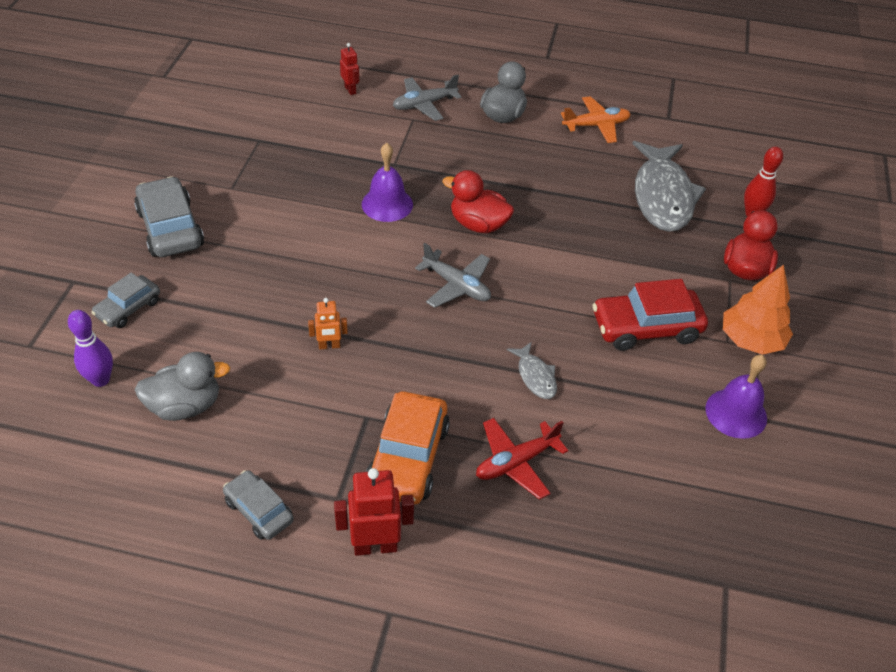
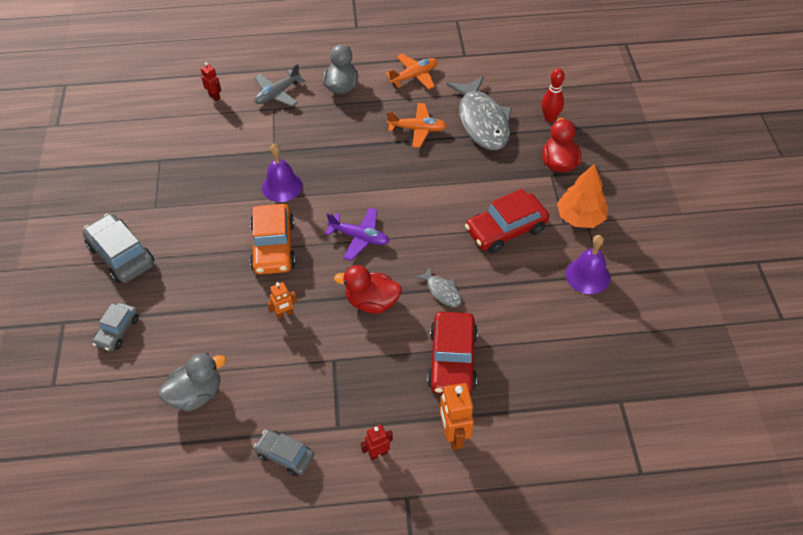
camera: 15 degrees left, 5 degrees up
(100, 380) = (122, 395): purple bowling pin -> none
(375, 546) = (378, 453): red robot -> red robot, size x0.59
(407, 458) = (375, 381): orange car -> orange car (273, 247)
(456, 285) = (359, 237): grey plane -> purple plane
(478, 224) = (357, 183): red duck -> red duck (372, 302)
(482, 555) = (454, 435): none -> orange robot
(516, 462) = (452, 360): red plane -> red car
(577, 184) = (417, 129): none -> orange plane

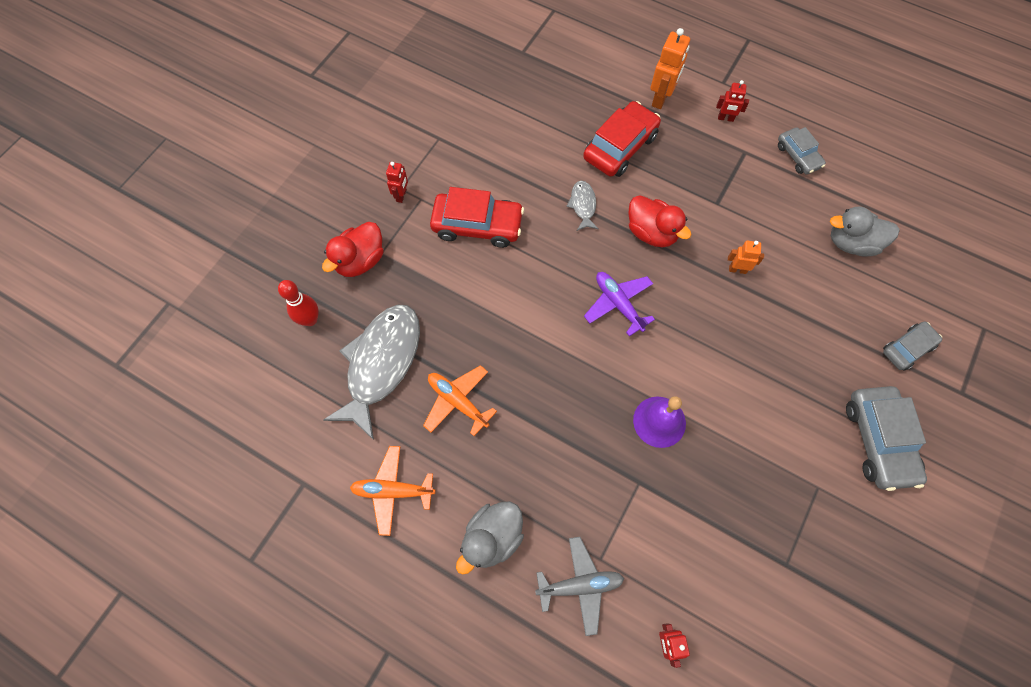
camera: 145 degrees left, 15 degrees up
(273, 247) = (710, 348): orange car -> none
(580, 217) = (401, 195): orange tree -> red robot
(587, 275) = (451, 144): purple bell -> none

